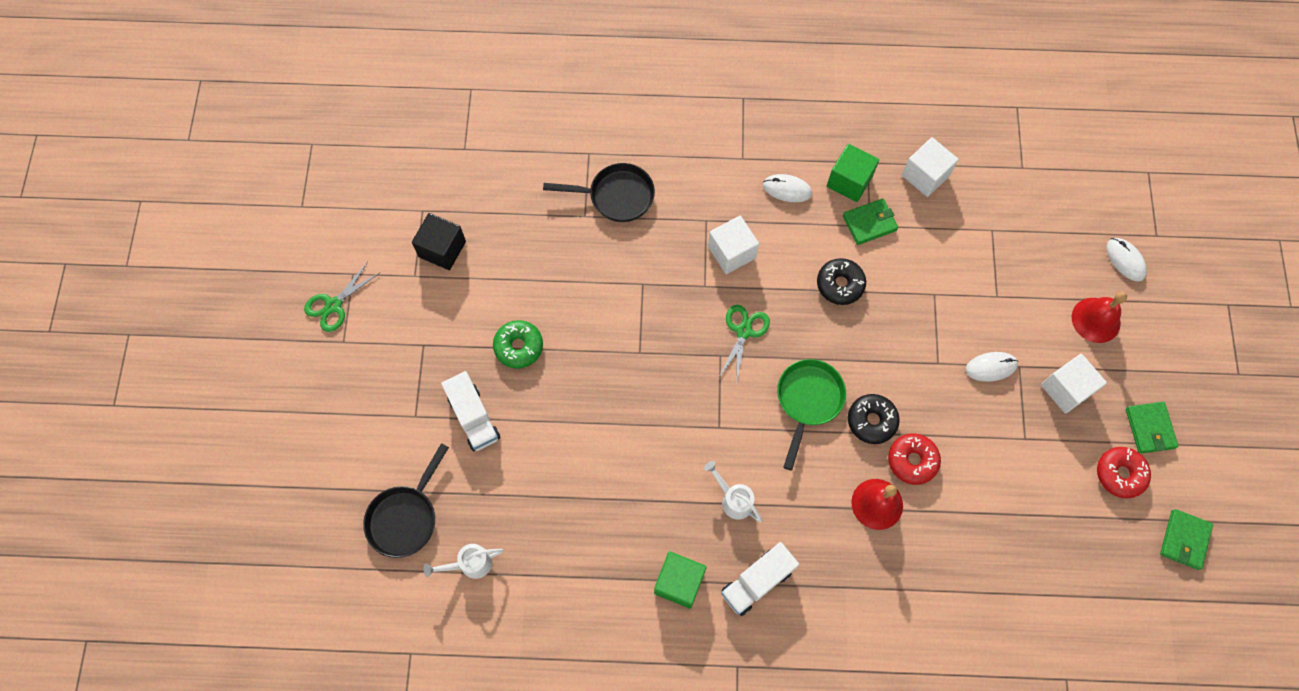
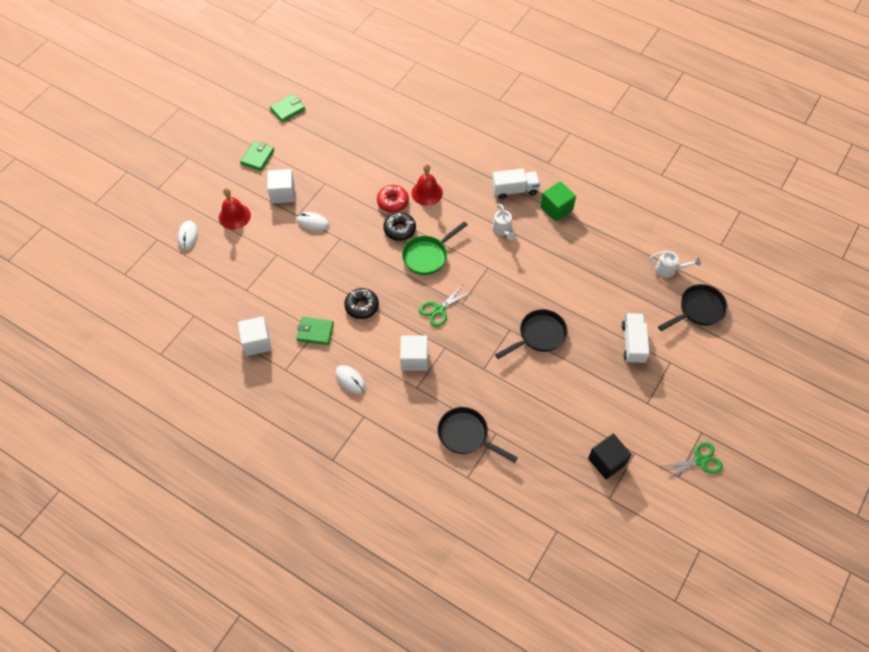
camera: 150 degrees left, 10 degrees down
(518, 347) = (584, 370): green donut -> none
(599, 364) = (539, 335): none -> black pan
(849, 181) = (306, 364): green cube -> none
(1120, 474) = (292, 147): red donut -> none

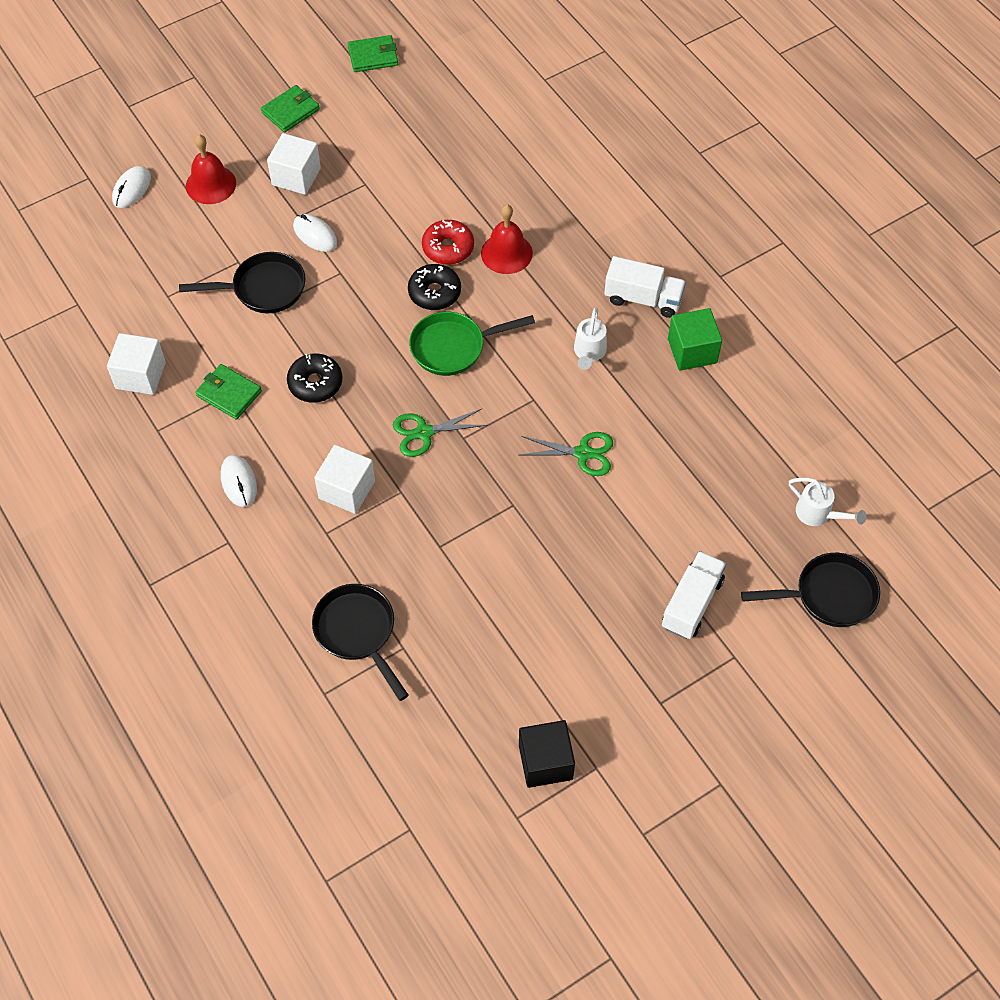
camera: 25 degrees right, 0 degrees up
(539, 335) = (552, 532): black pan -> black pan (263, 289)
(700, 461) = (692, 825): green scissors -> green scissors (583, 453)

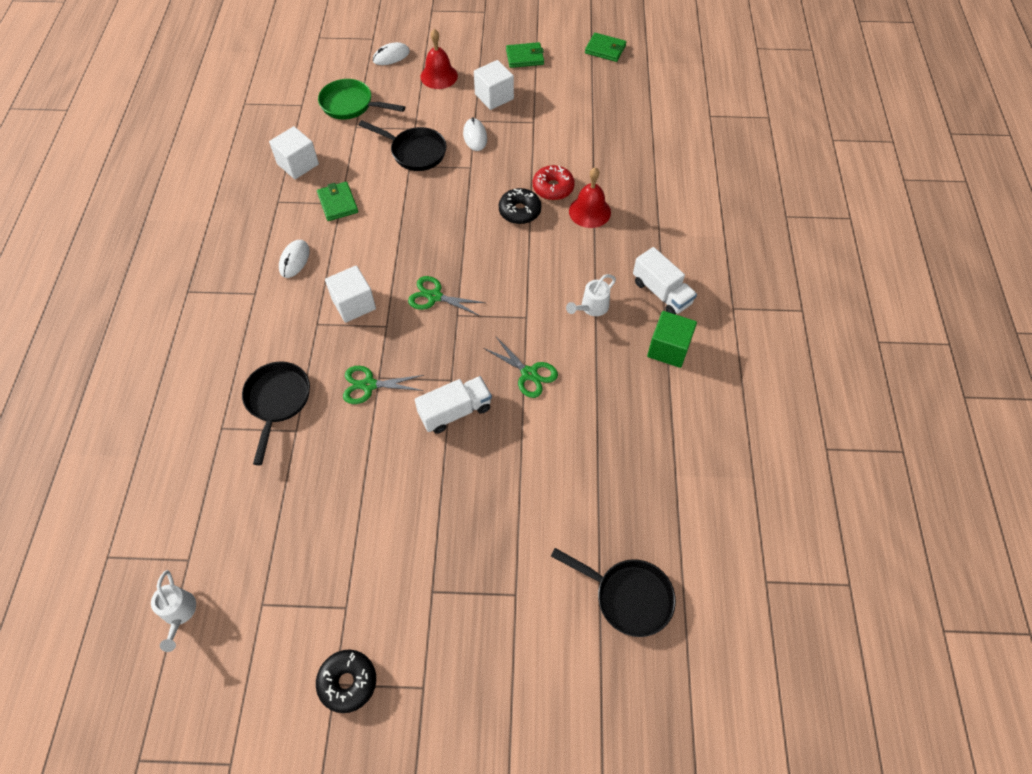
camera: 35 degrees right, 0 degrees up
(315, 383) = (394, 226): black donut -> black donut (348, 682)
(436, 560) = (369, 385): none -> green scissors
(453, 347) = (502, 252): green pan -> green pan (351, 105)
(545, 762) = (315, 577): black cube -> none
(692, 603) = (517, 532): white truck -> white truck (455, 412)
(818, 514) = (670, 527): white watering can -> white watering can (179, 613)

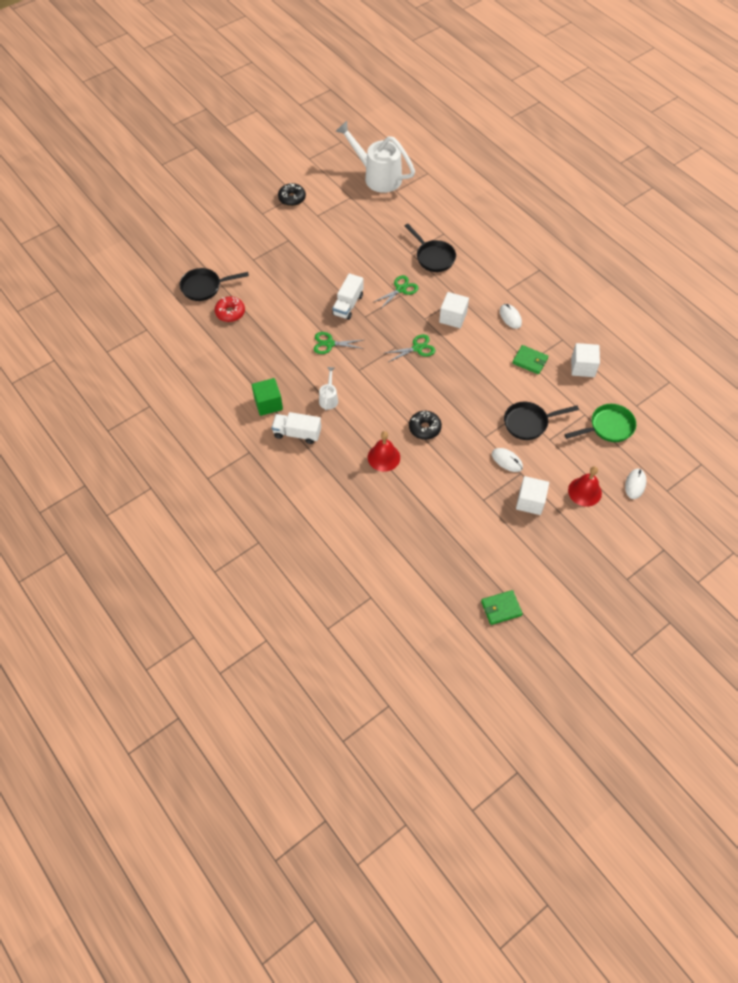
camera: 140 degrees right, 0 degrees up
(179, 613) = (378, 177): white watering can -> white watering can, size x2.24
(525, 57) = (548, 554): green wallet -> none
(553, 188) = (421, 458): red donut -> red donut (230, 312)

